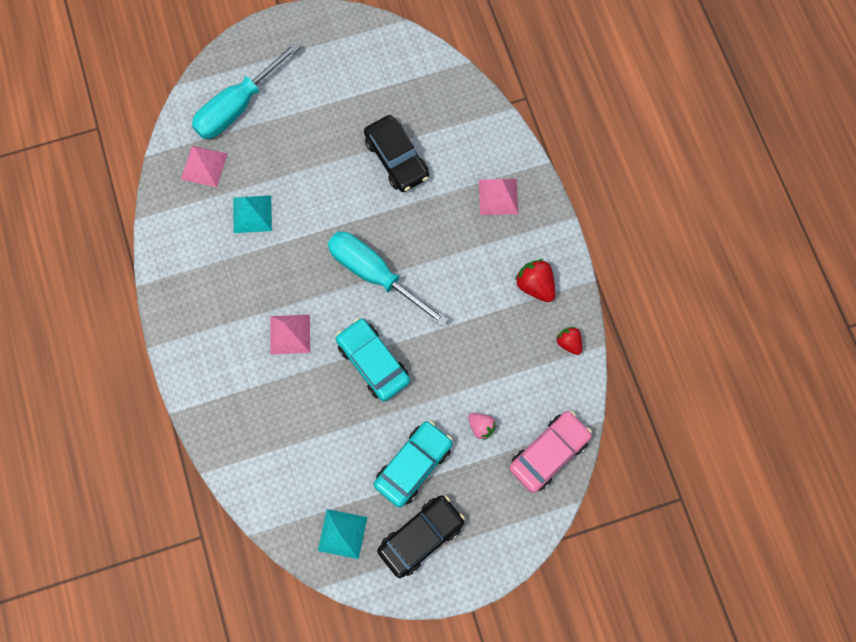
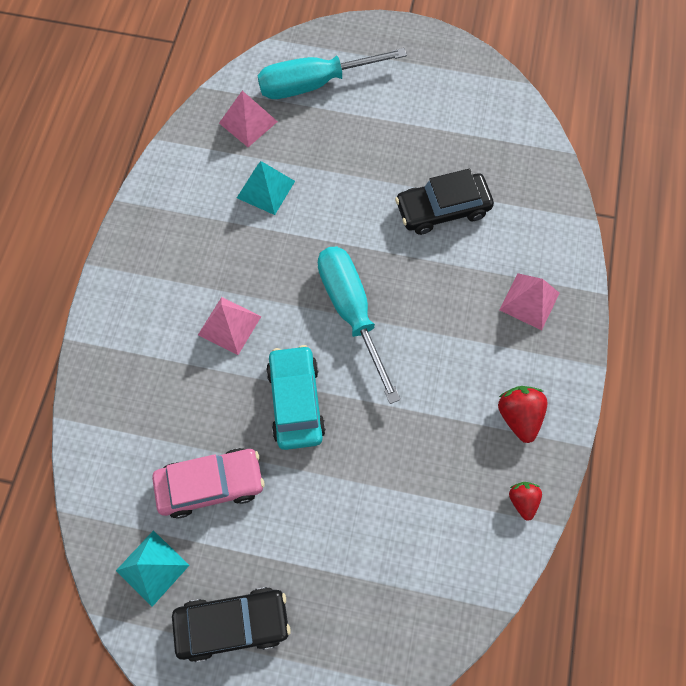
camera: 30 degrees right, 5 degrees down
(396, 159) = (442, 209): black car -> black car turned 75 degrees clockwise
(413, 465) = (272, 537): turquoise car -> none
(481, 427) = (371, 538): pink strawberry -> none
(549, 453) = (430, 614): pink car -> pink car (211, 484)

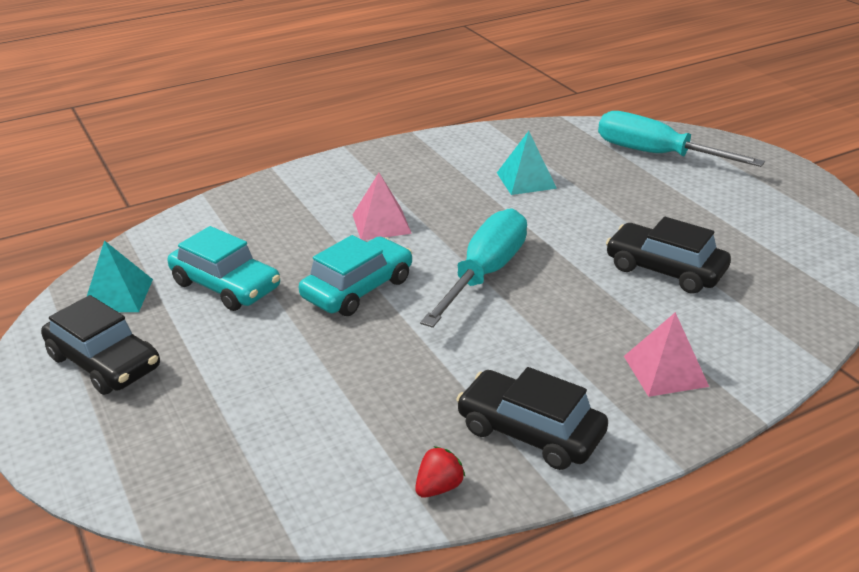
camera: 50 degrees right, 35 degrees down
(211, 484) = (226, 285): pink car -> turquoise car
(248, 122) = (568, 146): pink pyramid -> none
(518, 416) = (530, 432): red strawberry -> black car

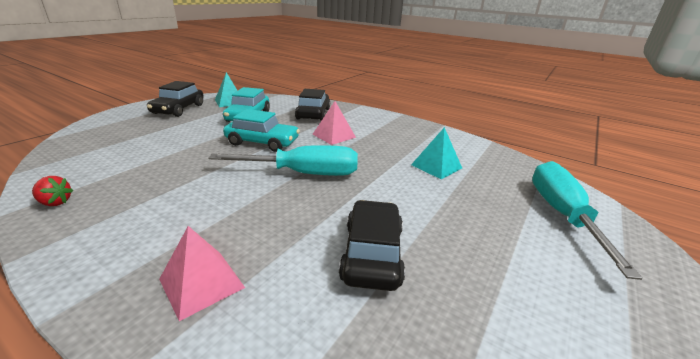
camera: 60 degrees right, 5 degrees down
(530, 432) = (111, 225): black car -> black car (313, 114)

